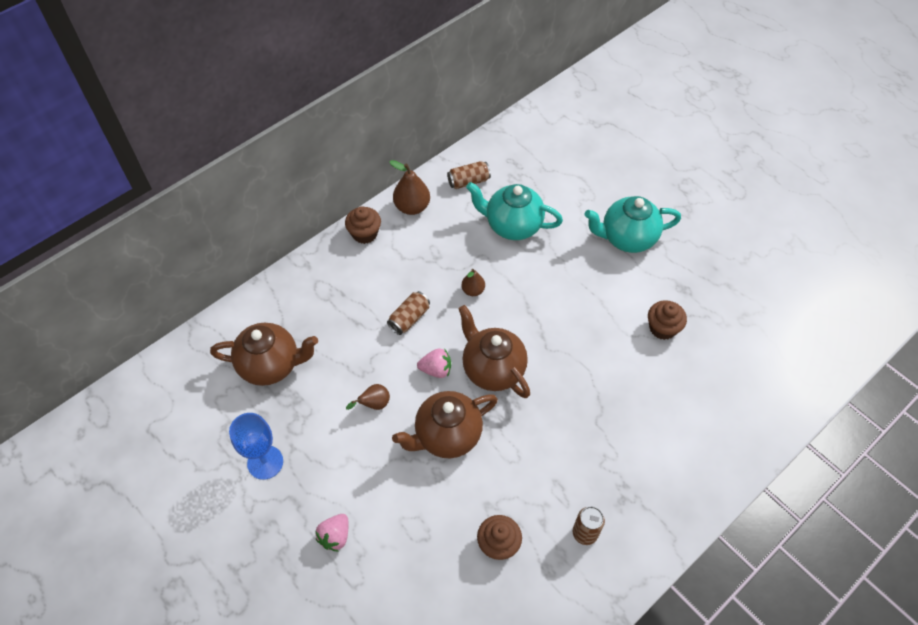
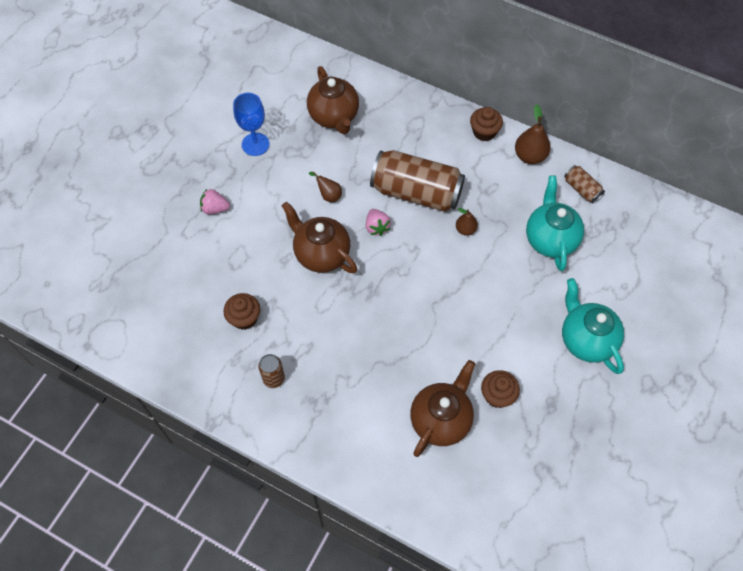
camera: 70 degrees right, 5 degrees up
(409, 318) = (416, 192): brown can -> brown can, size x2.19
(492, 369) = (394, 268): brown teapot -> brown teapot (441, 420)

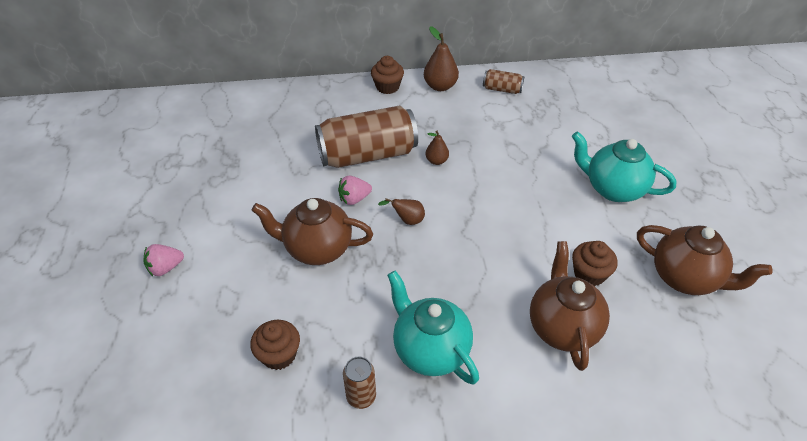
camera: 35 degrees left, 15 degrees down
(255, 144) = (172, 191): blue goblet -> none
(328, 195) = (284, 196): brown pear -> brown pear (407, 220)
(334, 117) = (239, 134): brown teapot -> brown teapot (685, 278)
(377, 227) = (354, 199): pink strawberry -> pink strawberry turned 120 degrees clockwise
(550, 239) = (512, 133): turquoise teapot -> turquoise teapot (430, 350)

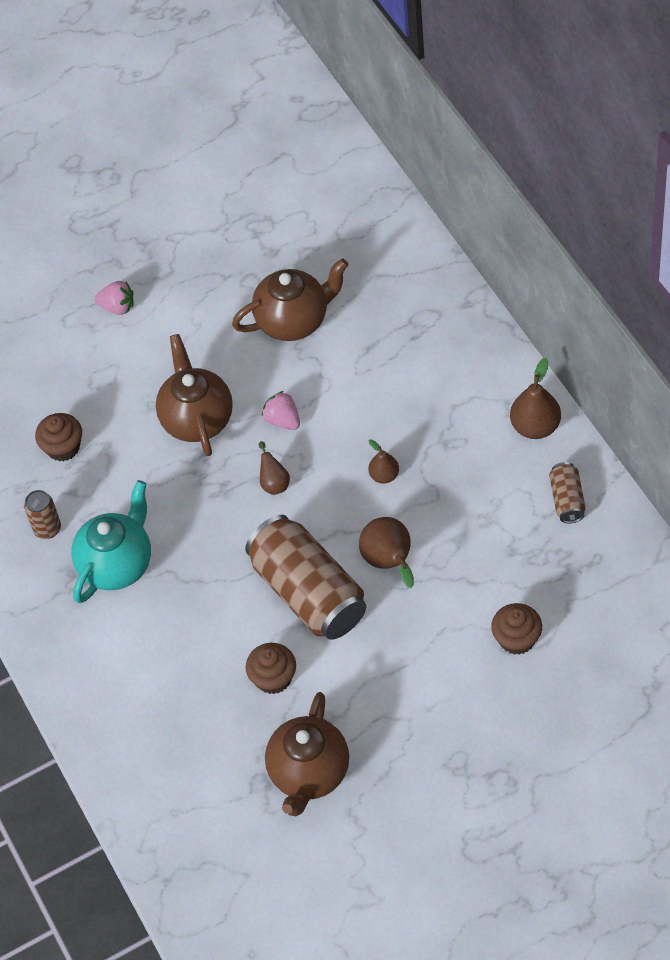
camera: 75 degrees right, 10 degrees up
(165, 268) = (118, 307): pink strawberry -> pink strawberry turned 150 degrees clockwise
(367, 154) = (360, 402): brown can -> brown can (309, 592)
(387, 87) = (502, 369): brown cupcake -> brown cupcake (517, 639)
(511, 179) = (390, 562): none -> brown pear
(562, 327) = (191, 669): brown teapot -> brown teapot (294, 320)
(613, 189) = (424, 674): turquoise teapot -> none

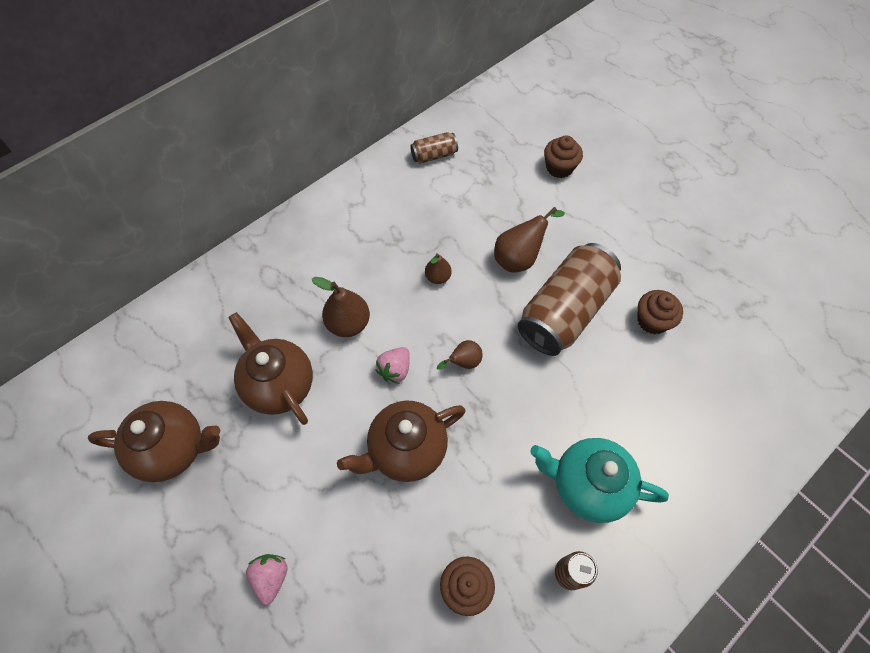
camera: 110 degrees left, 5 degrees up
(309, 773) = (721, 277): brown teapot -> brown teapot (173, 449)
(535, 426) = (371, 183): brown pear -> brown pear (348, 323)

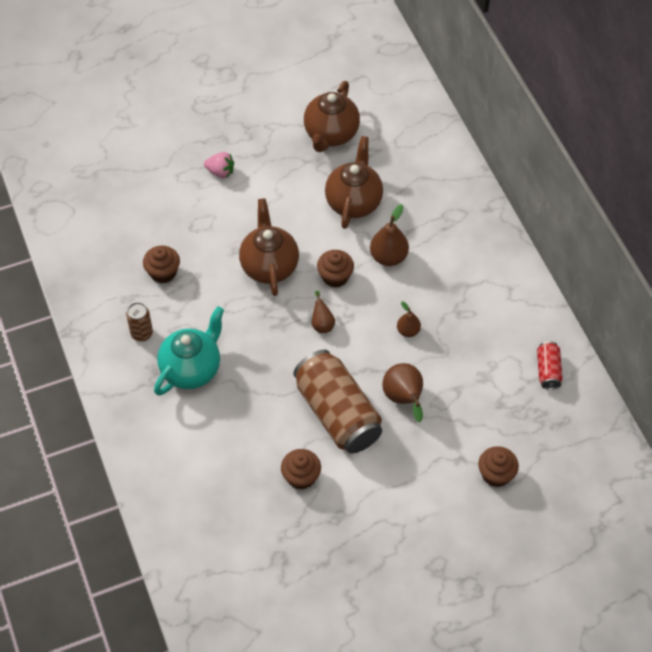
camera: 110 degrees right, 5 degrees down
(279, 385) = (353, 202): brown teapot -> brown teapot turned 60 degrees counterclockwise
(395, 370) = (335, 277): pink strawberry -> brown cupcake
(434, 155) = (548, 370): brown can -> red can

